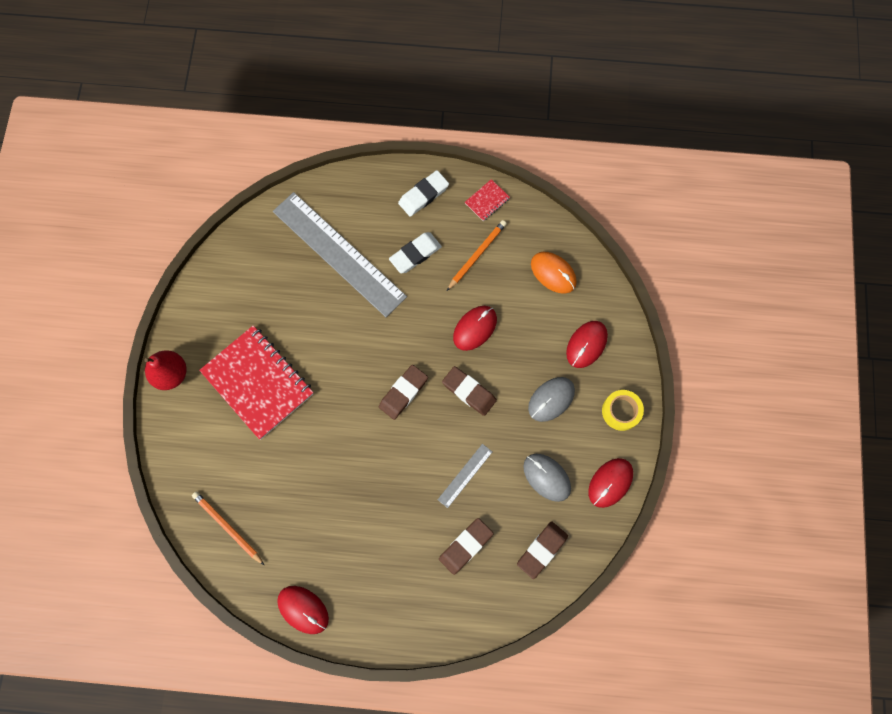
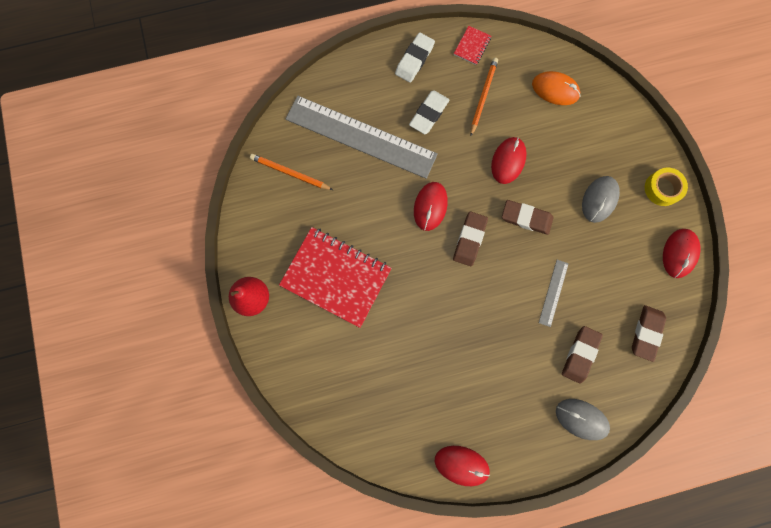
camera: 20 degrees left, 5 degrees up
(227, 527) = (363, 417): orange pencil -> orange pencil (290, 173)
(546, 477) = (623, 268): grey mouse -> grey mouse (581, 419)
(586, 344) = (609, 142): red mouse -> red mouse (430, 206)

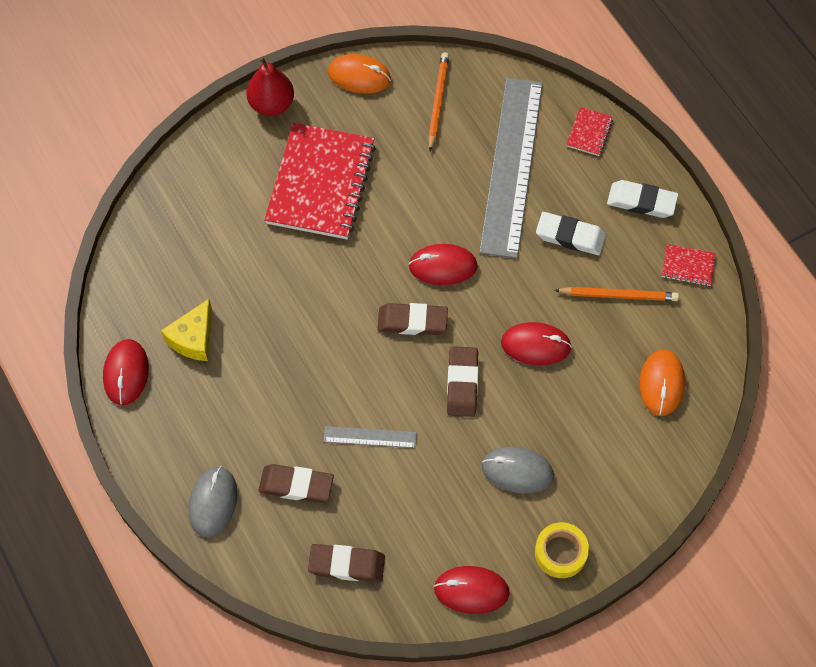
camera: 75 degrees right, 15 degrees down
(249, 224) = (359, 76): none -> orange mouse
(349, 77) = (589, 132): none -> red notebook
(444, 405) = (193, 338): none -> yellow cheese

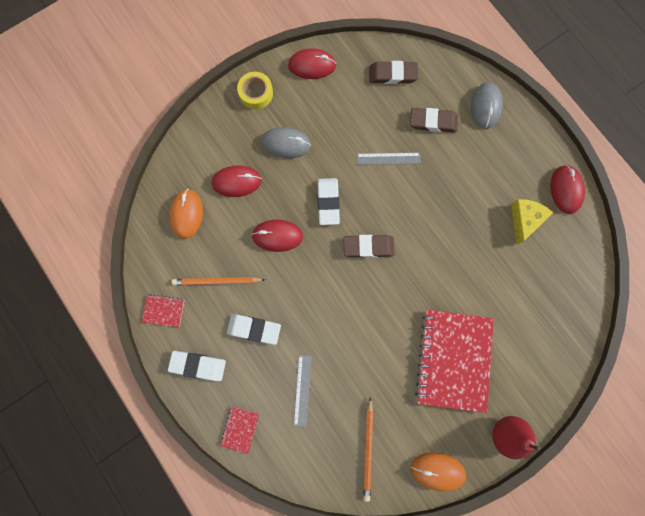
camera: 175 degrees right, 15 degrees up
(443, 266) = (350, 294): red mouse -> red mouse (237, 182)
(462, 383) = (328, 202): brown eraser -> white eraser
(512, 166) = (302, 390): grey ruler -> grey ruler, size x0.41

